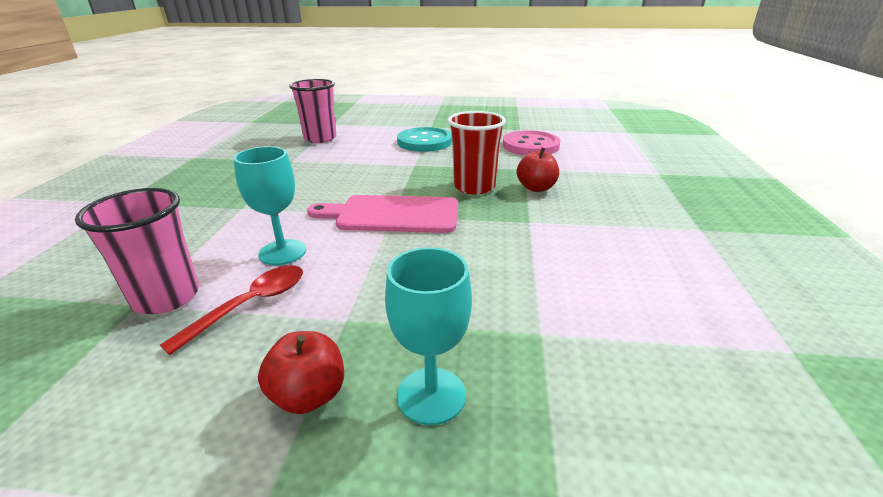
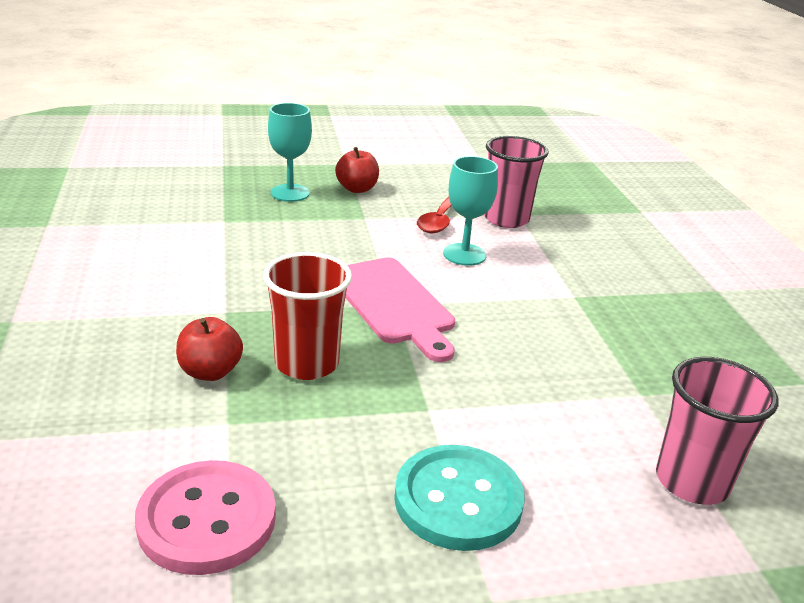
camera: 160 degrees right, 0 degrees up
(392, 214) = (393, 304): pink cutting board -> pink cutting board turned 75 degrees clockwise

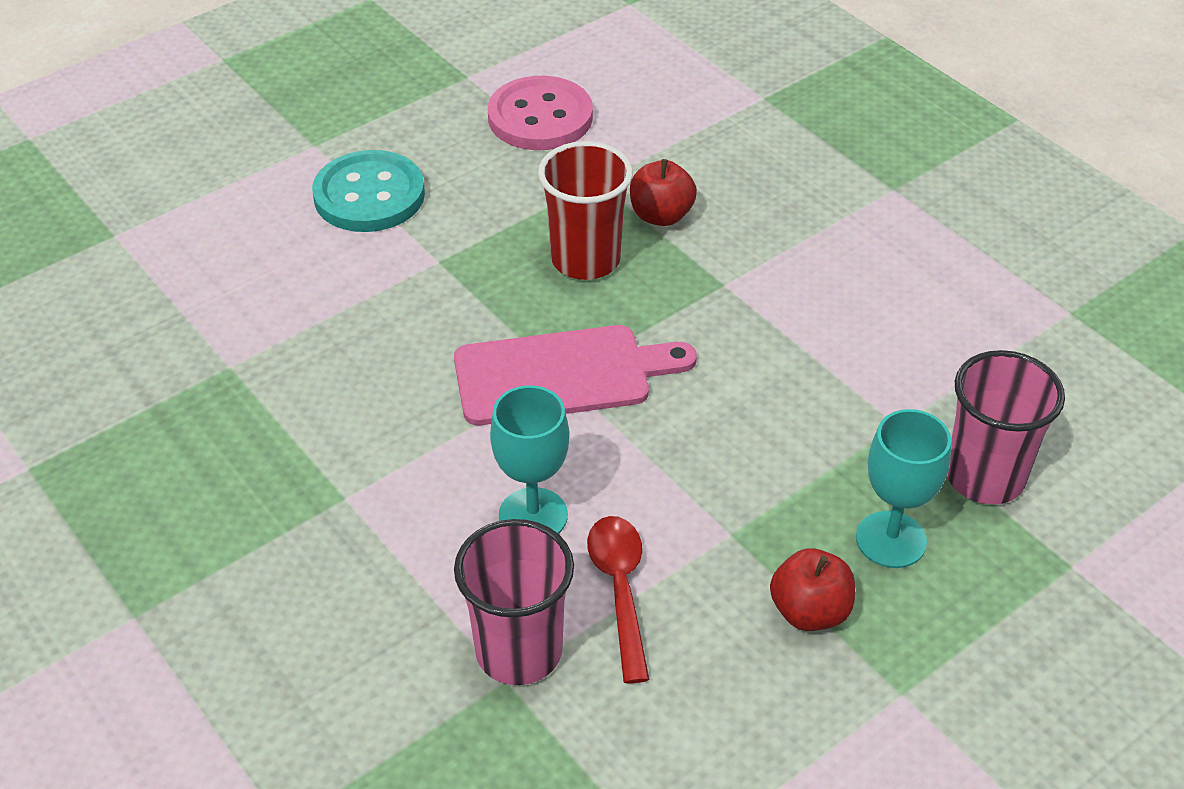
camera: 155 degrees right, 15 degrees up
(393, 304) = (561, 375): pink cutting board -> pink cutting board turned 135 degrees clockwise
(692, 481) = (171, 286): pink cup -> pink cup (985, 477)

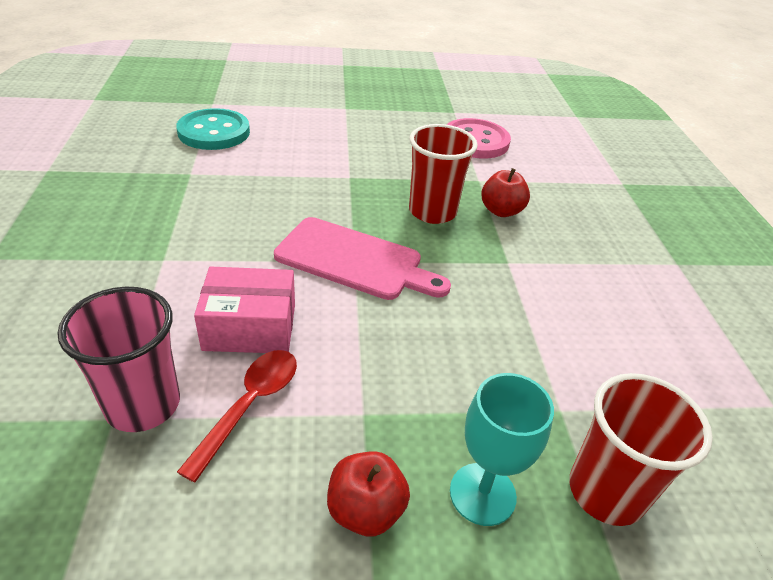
camera: 30 degrees right, 5 degrees down
(369, 195) = (347, 136): turquoise button -> turquoise button (214, 132)
(533, 515) = (250, 327): turquoise goblet -> pink box
(985, 477) = (606, 491): pink cup -> red cup

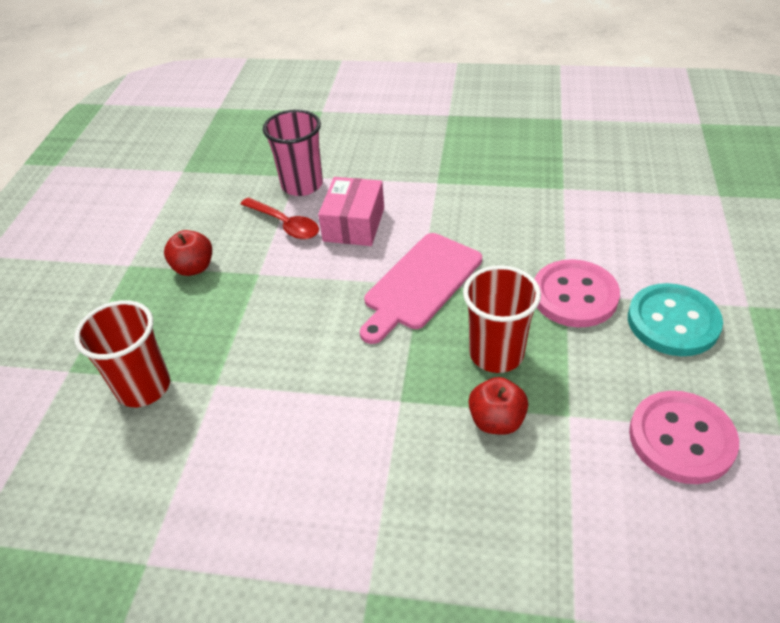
camera: 110 degrees right, 5 degrees up
(214, 132) = (648, 198): turquoise button -> turquoise button (673, 322)
(351, 173) = (574, 296): none -> pink button
(482, 494) = (176, 321): turquoise goblet -> none

